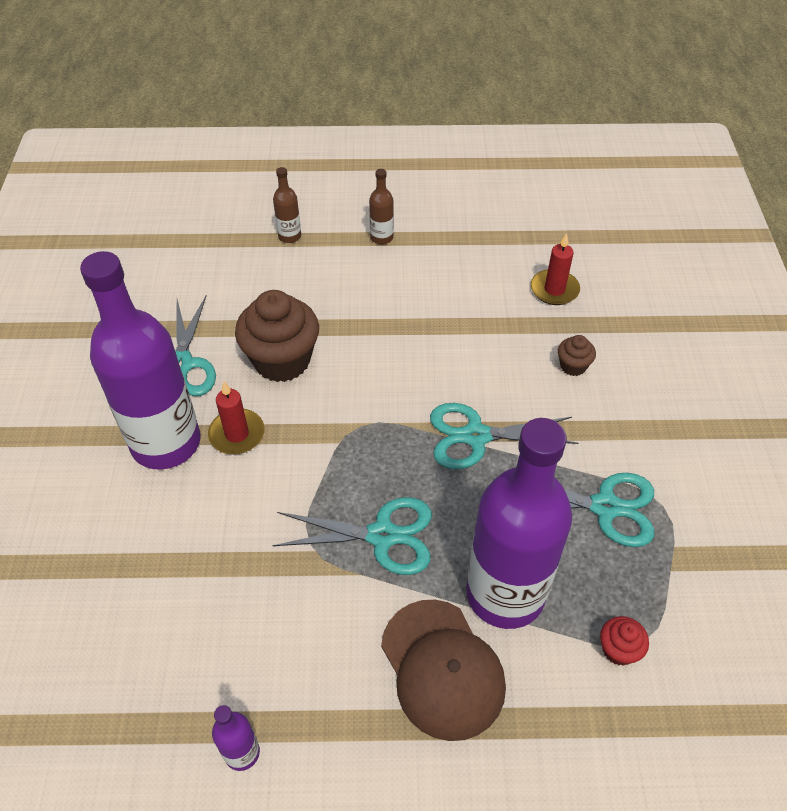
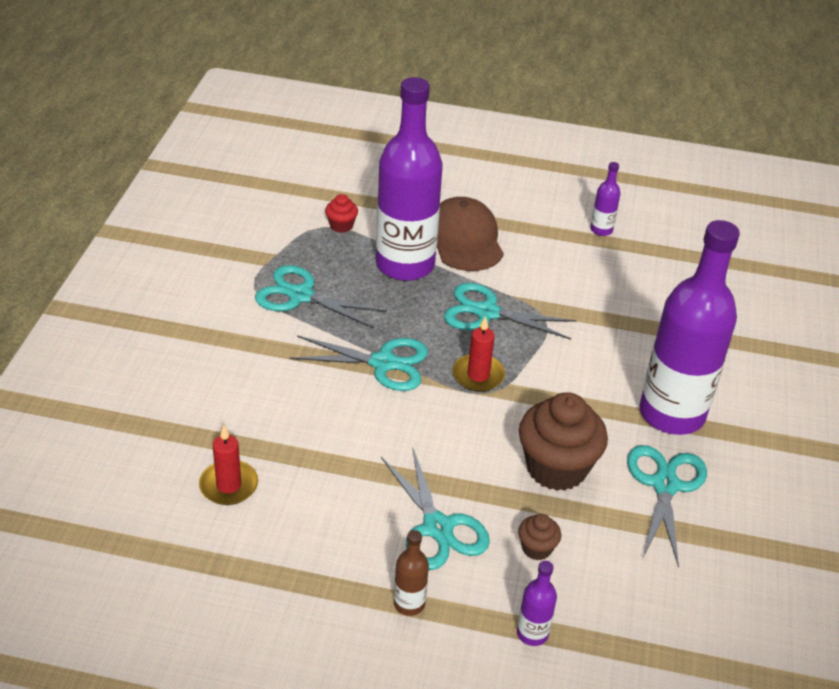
camera: 170 degrees left, 10 degrees down
(237, 434) = (604, 408): red candle -> red candle (478, 375)
(289, 236) = (532, 633): brown bottle -> purple bottle
(375, 291) = (437, 527): none -> turquoise scissors
(573, 366) = (259, 402): brown cupcake -> brown cupcake (536, 548)

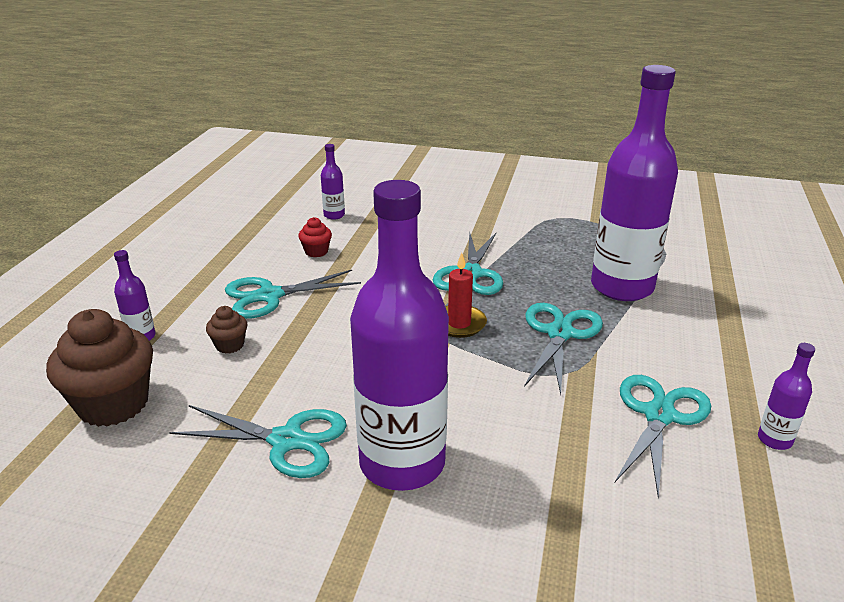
camera: 95 degrees right, 10 degrees down
(229, 485) = (334, 215): red candle -> purple bottle
(301, 296) = (553, 236): turquoise scissors -> turquoise scissors (659, 415)
(341, 226) = (668, 254): red cupcake -> red cupcake (316, 251)
(409, 604) = (199, 282): brown bottle -> none
(464, 239) = (686, 324): brown cap -> none
(556, 468) = (326, 364): brown cupcake -> brown cupcake (113, 404)

